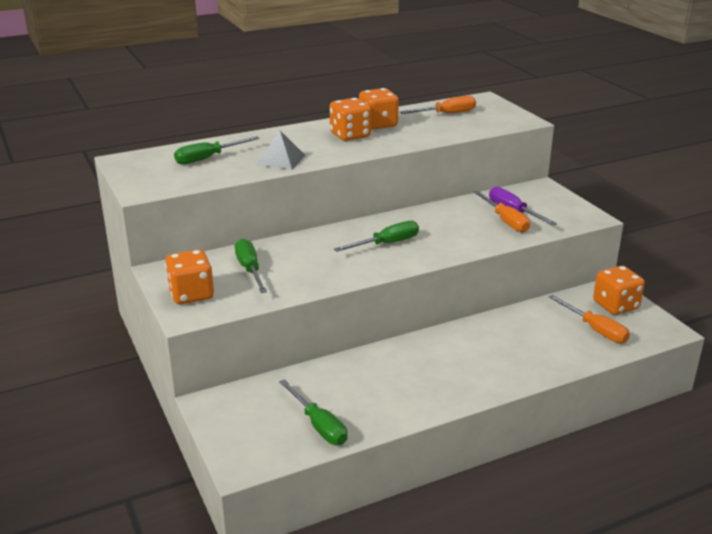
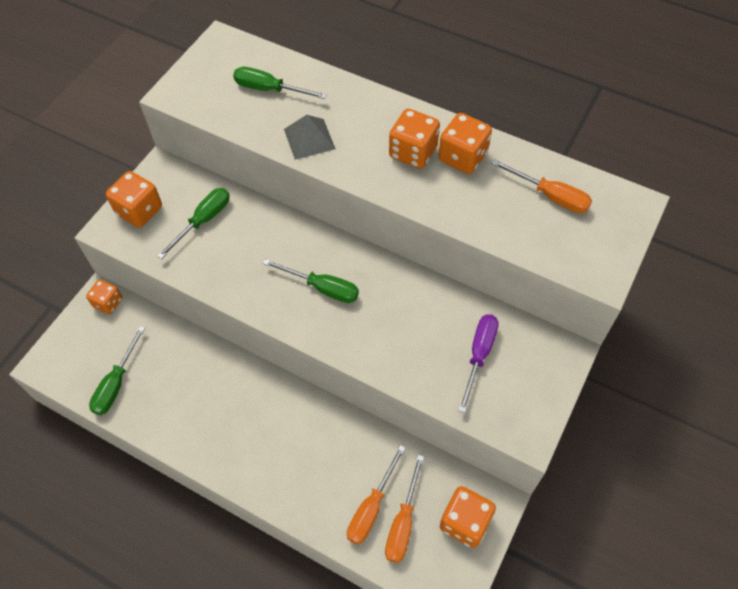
camera: 55 degrees right, 30 degrees up
(222, 400) = (108, 303): none -> orange dice
(505, 221) = (450, 359): orange screwdriver -> orange screwdriver (371, 508)

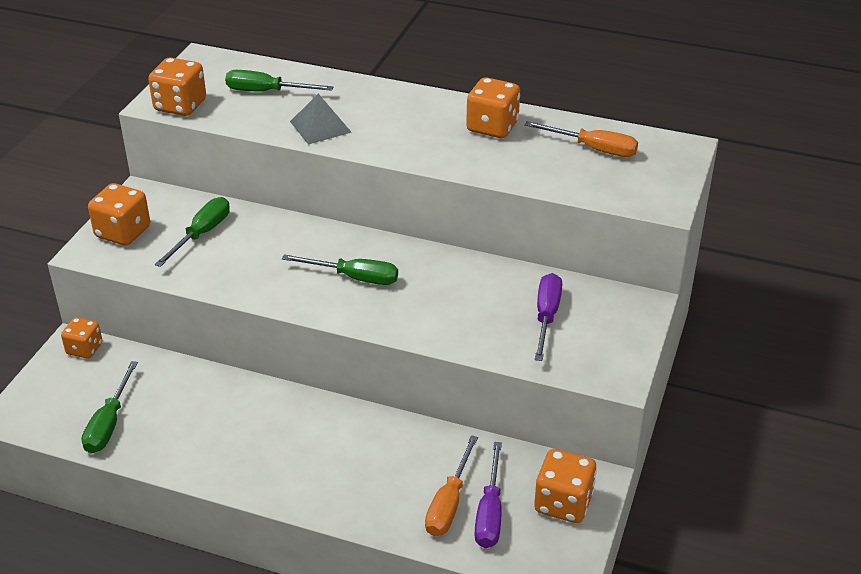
camera: 10 degrees left, 20 degrees down
(403, 523) = (489, 513): orange screwdriver -> purple screwdriver
(413, 152) = (437, 128): orange dice -> orange dice (180, 106)

